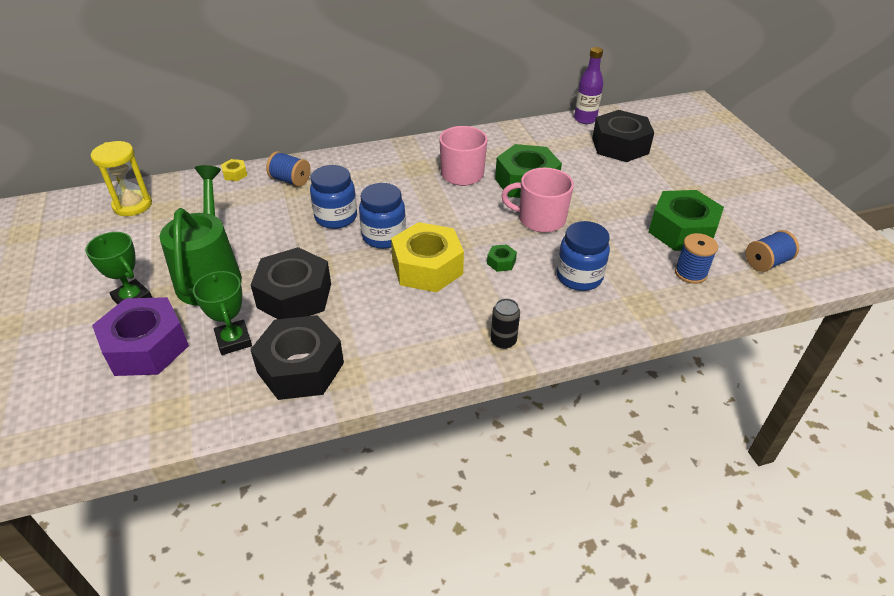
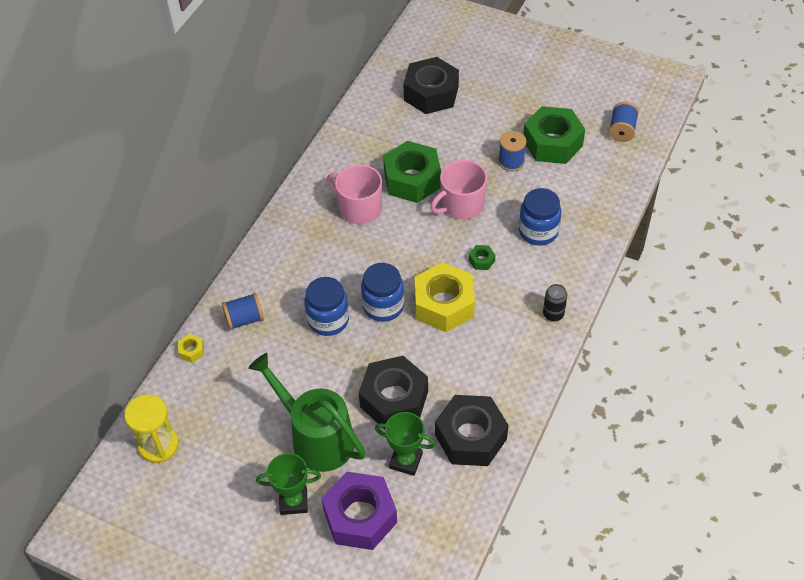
camera: 45 degrees left, 10 degrees up
(585, 119) = (376, 84): purple bottle -> none
(690, 273) = (592, 174): blue spool -> blue spool (511, 162)

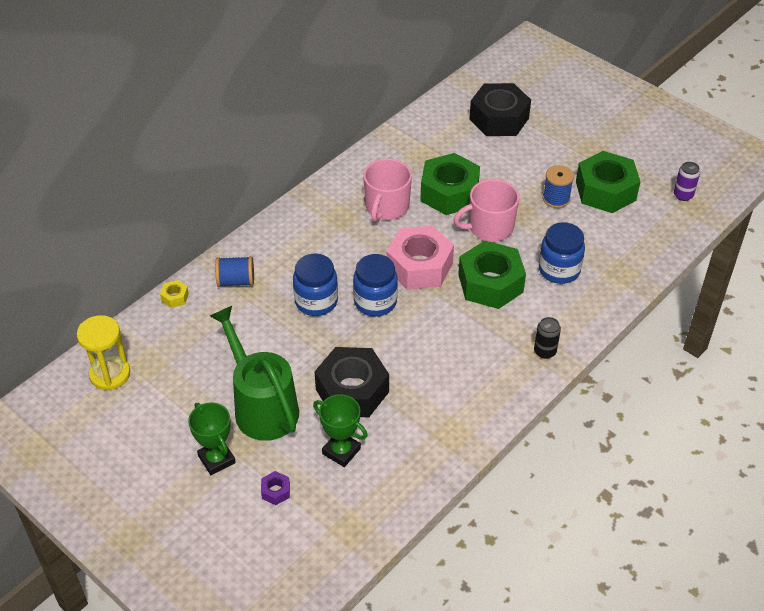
camera: 15 degrees right, 5 degrees down
(293, 501) = (216, 459): green trophy -> green trophy turned 45 degrees clockwise
(359, 208) = (386, 207): pink mug -> pink mug turned 120 degrees counterclockwise
(360, 516) = (275, 491): purple nut -> purple nut, size x0.41
(411, 260) = (419, 266): none -> pink nut
(444, 304) = (436, 315): yellow nut -> none
(470, 437) = (415, 446): black nut -> none
(481, 260) = (490, 283): green nut -> green nut, size x2.46
(622, 131) = (683, 195): blue spool -> purple can

